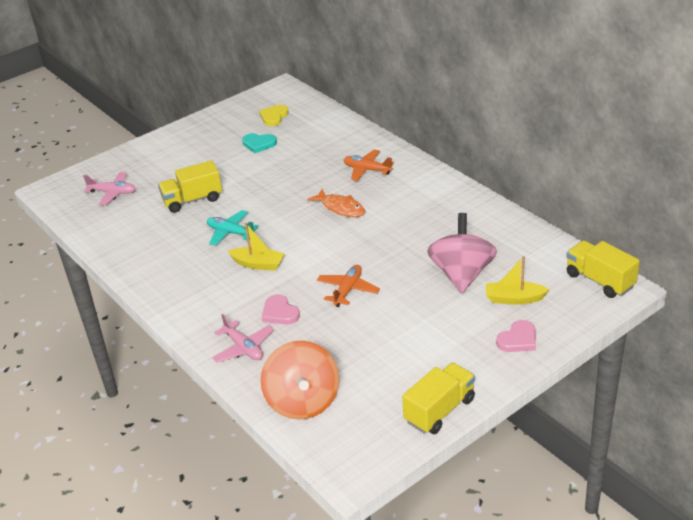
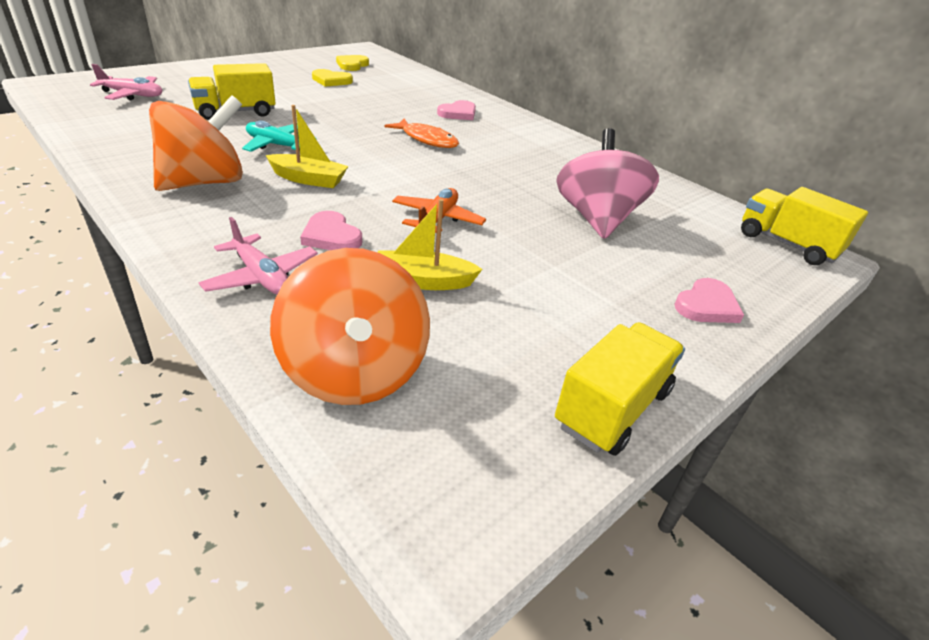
camera: 10 degrees left, 0 degrees up
(191, 277) = (204, 182): none -> orange spinning top
(259, 144) = (331, 81): turquoise heart -> yellow heart
(367, 170) = (458, 113): orange plane -> pink heart
(514, 299) = (679, 253): yellow boat -> yellow boat (423, 281)

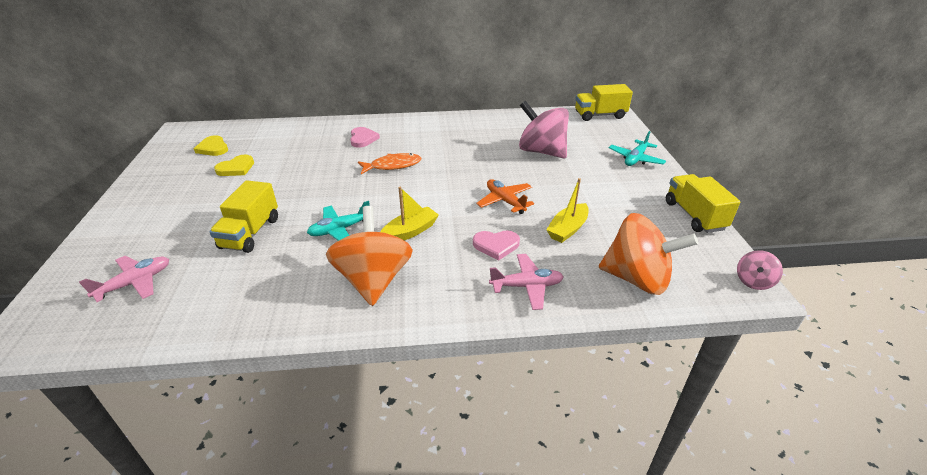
camera: 50 degrees left, 0 degrees up
(470, 534) = (753, 281): none -> pink spinning top
(707, 305) = (635, 159): pink heart -> turquoise plane

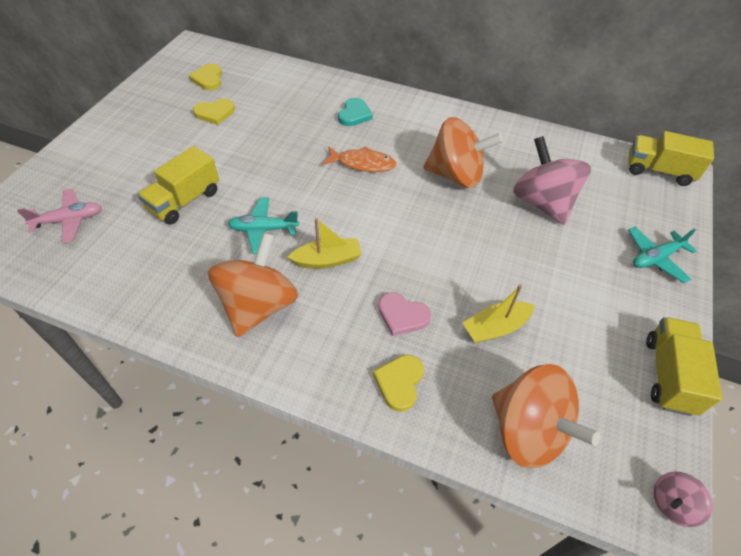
camera: 25 degrees right, 15 degrees up
(363, 139) = (354, 114): pink heart -> turquoise heart
(469, 153) = (456, 175): none -> orange spinning top
(505, 201) = (451, 259): orange plane -> none
(526, 286) = (399, 382): pink plane -> yellow heart

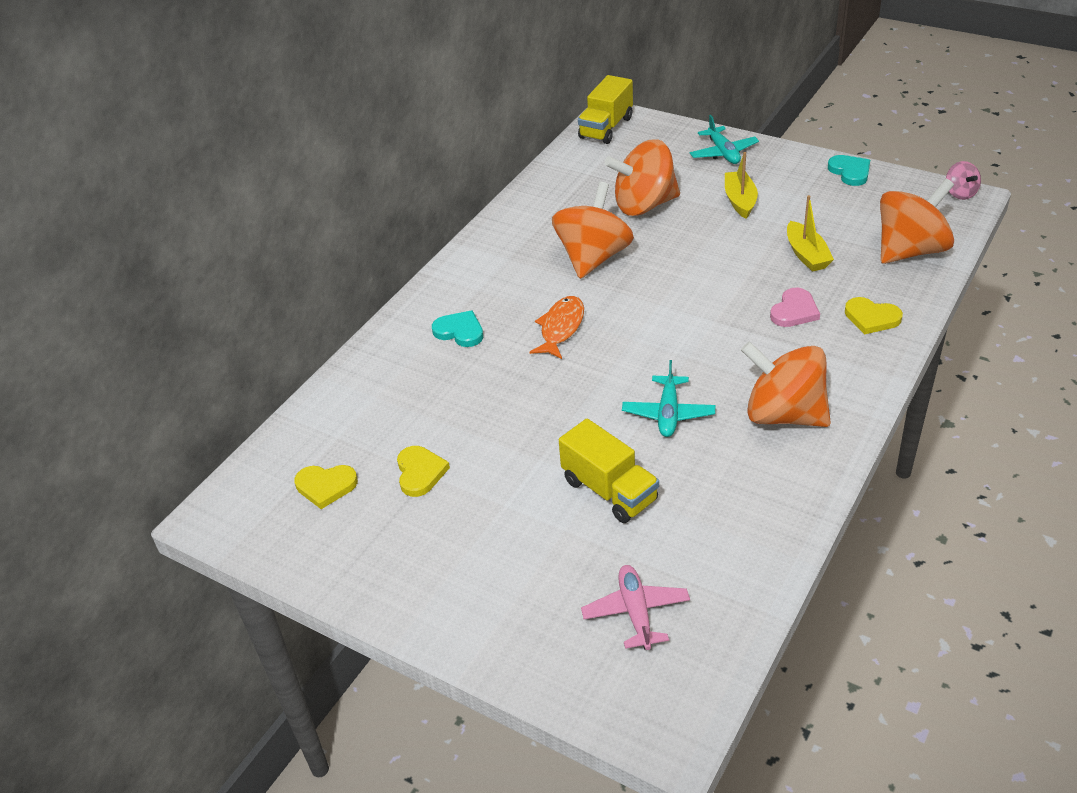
camera: 75 degrees left, 10 degrees down
(327, 260) = (719, 361): yellow boat -> yellow boat (740, 201)
(542, 203) = (644, 205): pink spinning top -> orange spinning top
(669, 375) = (850, 172): yellow truck -> turquoise heart

